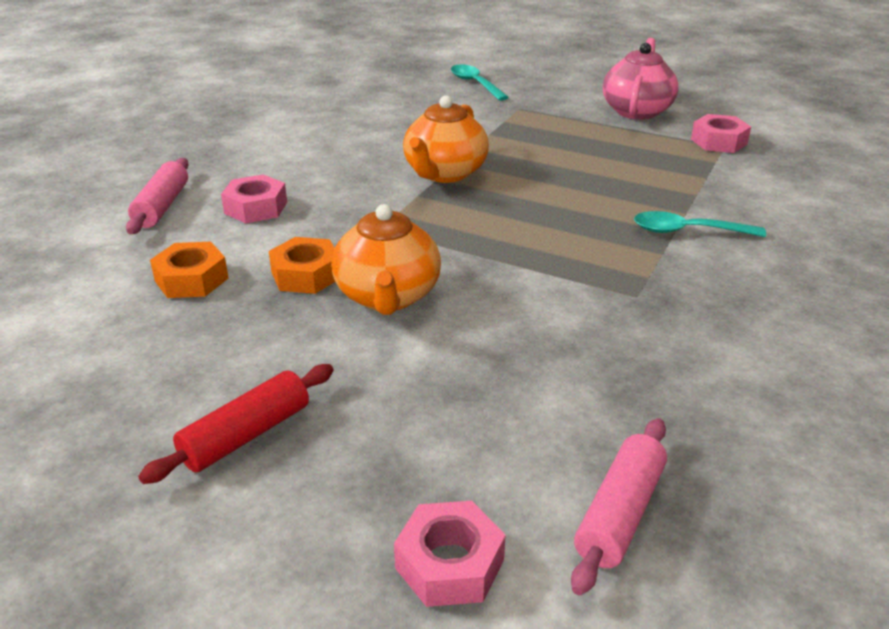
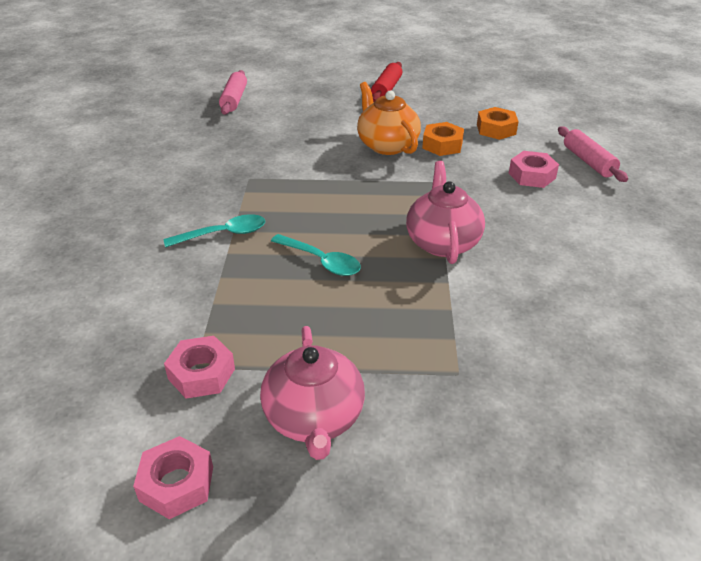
camera: 155 degrees right, 5 degrees up
(444, 173) = (442, 242): orange teapot -> pink teapot
(449, 564) = (286, 79): pink nut -> pink nut (177, 484)
(475, 84) = (560, 419): turquoise spoon -> turquoise spoon (321, 261)

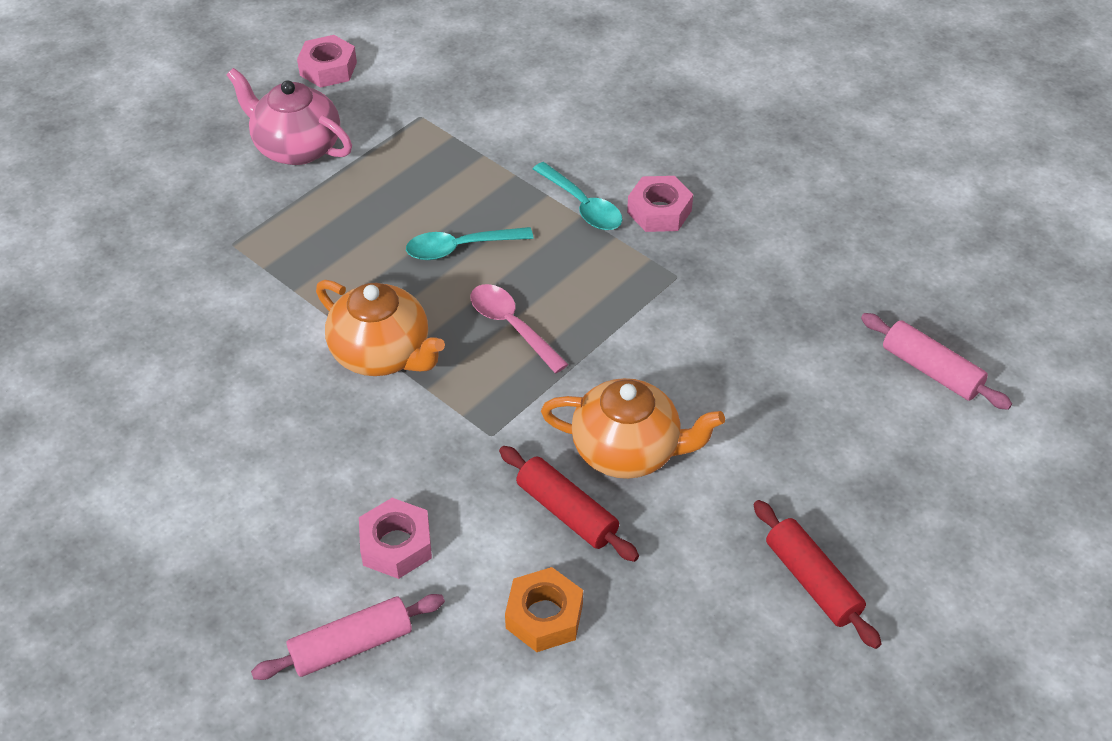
camera: 130 degrees right, 10 degrees up
(201, 374) = (408, 115): pink nut -> pink nut (659, 211)
(223, 234) = (582, 206): turquoise spoon -> turquoise spoon turned 60 degrees counterclockwise
(358, 210) = (512, 326): none -> pink spoon
(442, 145) = (567, 512): orange nut -> red rolling pin
(442, 242) = (382, 354): pink teapot -> orange teapot
(588, 162) = (351, 646): pink rolling pin -> pink rolling pin turned 45 degrees counterclockwise

